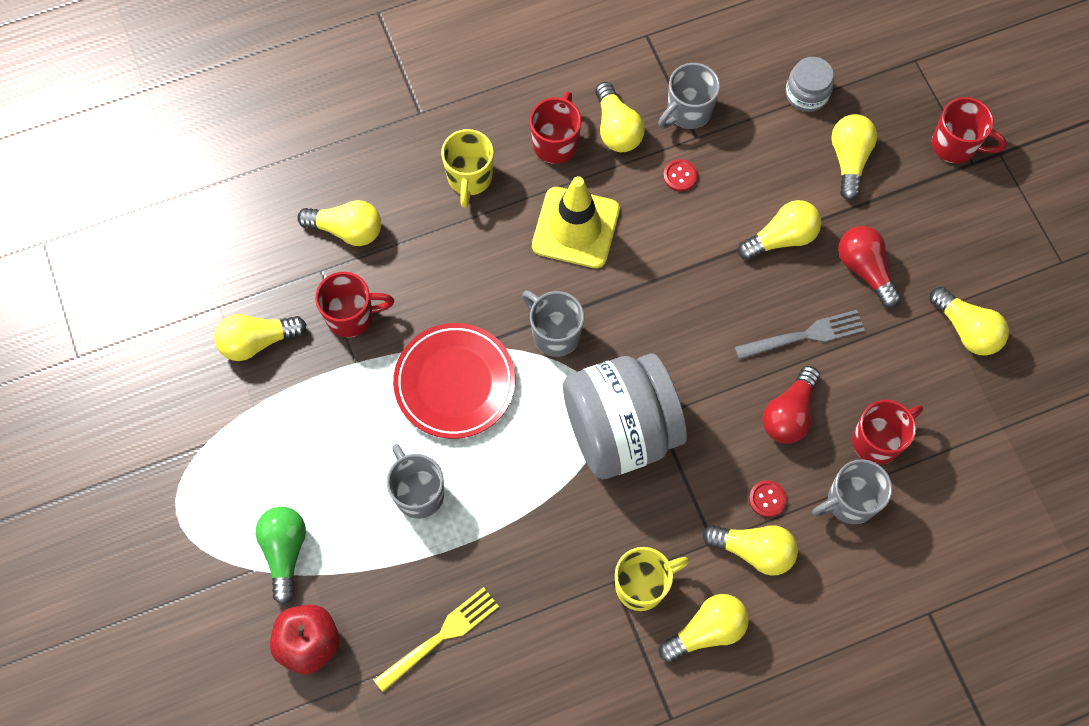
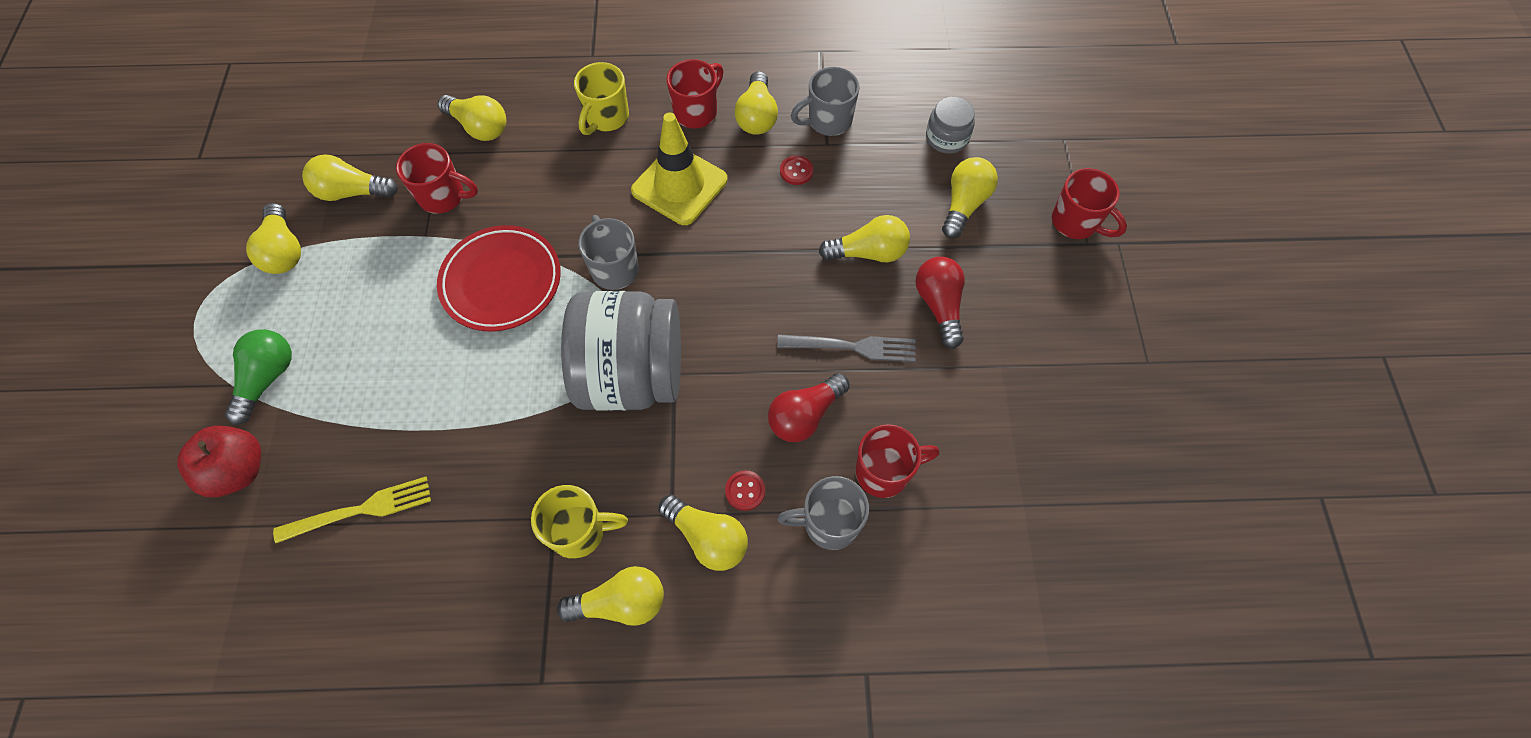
camera: 20 degrees right, 5 degrees down
(418, 493) = (415, 367): grey mug -> none
(966, 329) = (1021, 395): yellow light bulb -> yellow light bulb (284, 251)

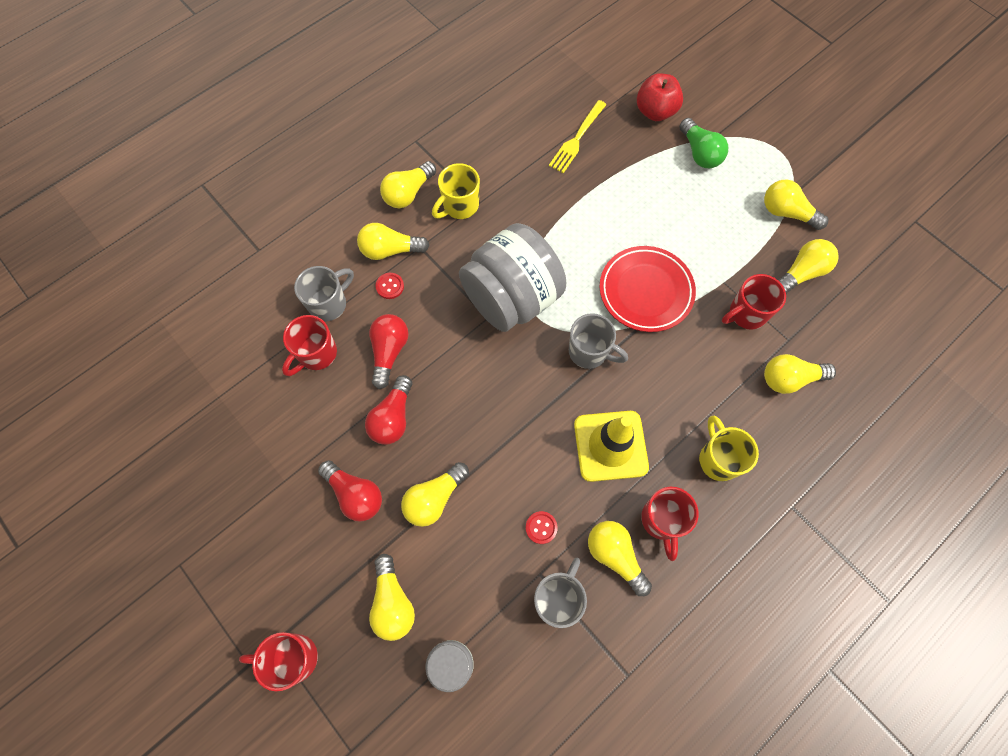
camera: 140 degrees right, 5 degrees up
(852, 347) = (393, 418): grey fork -> red light bulb

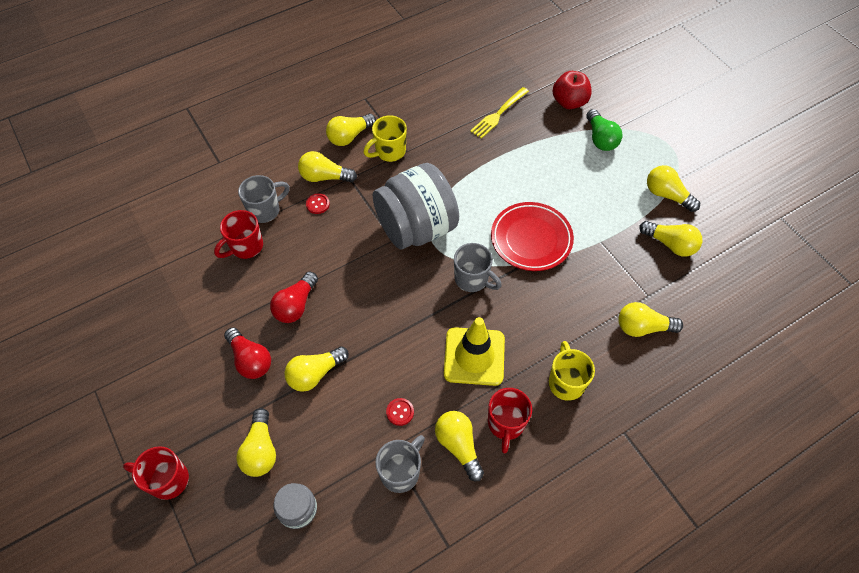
camera: 10 degrees right, 10 degrees down
(389, 352) = (305, 254): red light bulb -> none
(746, 314) = (615, 269): red mug -> none
(801, 273) = (670, 244): yellow light bulb -> yellow light bulb turned 60 degrees clockwise

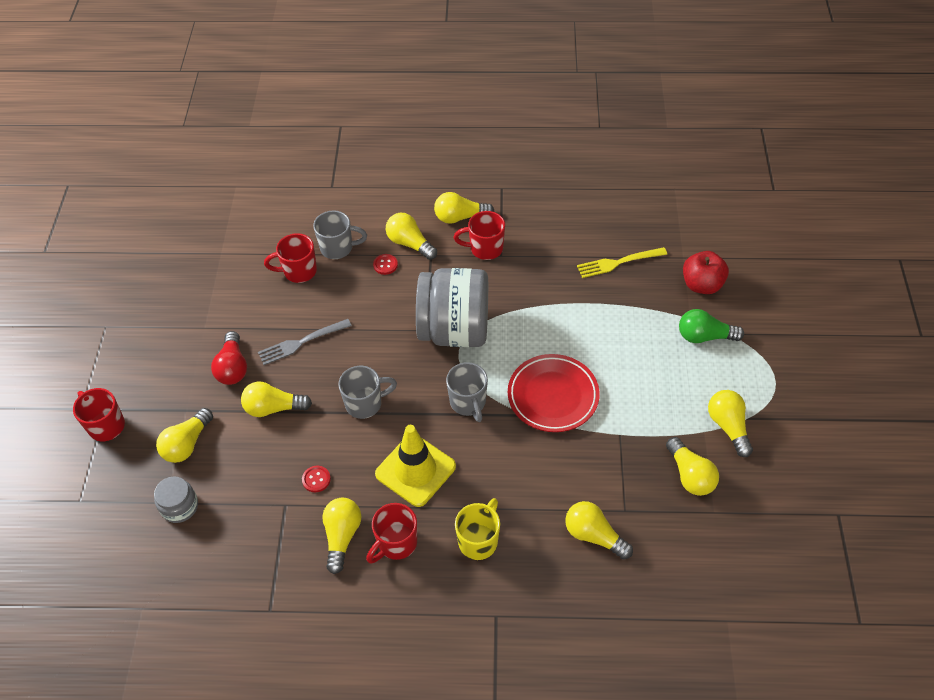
camera: 35 degrees right, 5 degrees down
(296, 305) = (301, 342): red light bulb -> grey fork
(389, 152) = (485, 248): yellow mug -> red mug
(401, 472) = (279, 528): grey mug -> grey mug (365, 404)
(600, 138) = (704, 336): green light bulb -> green light bulb turned 75 degrees clockwise

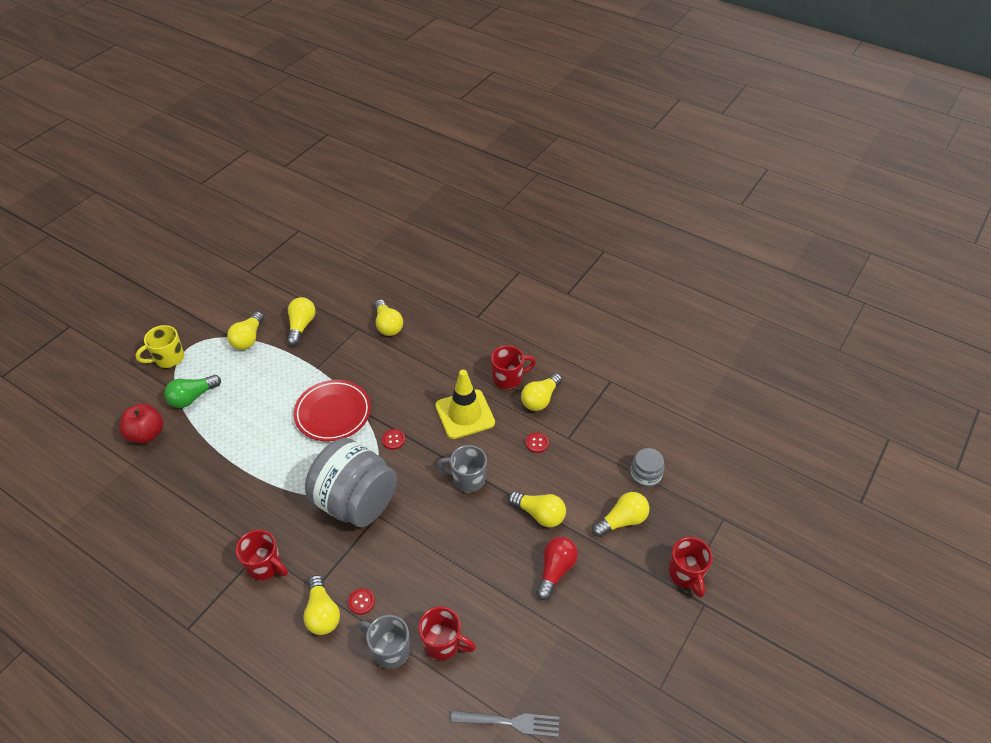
camera: 150 degrees left, 5 degrees down
(301, 342) = (484, 562): grey fork -> grey fork (509, 722)
(460, 217) = (254, 616): yellow light bulb -> none
(468, 403) = (393, 440): grey mug -> red button
(479, 540) = (456, 355): yellow mug -> yellow mug (168, 358)
(618, 262) = (180, 487): yellow fork -> none
(704, 336) = (192, 397): green light bulb -> green light bulb turned 105 degrees clockwise

